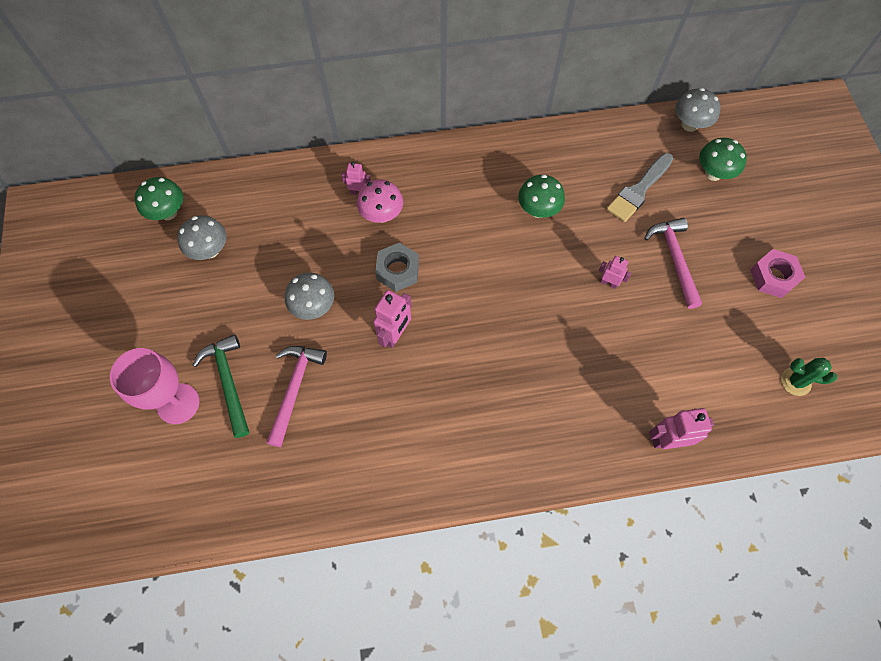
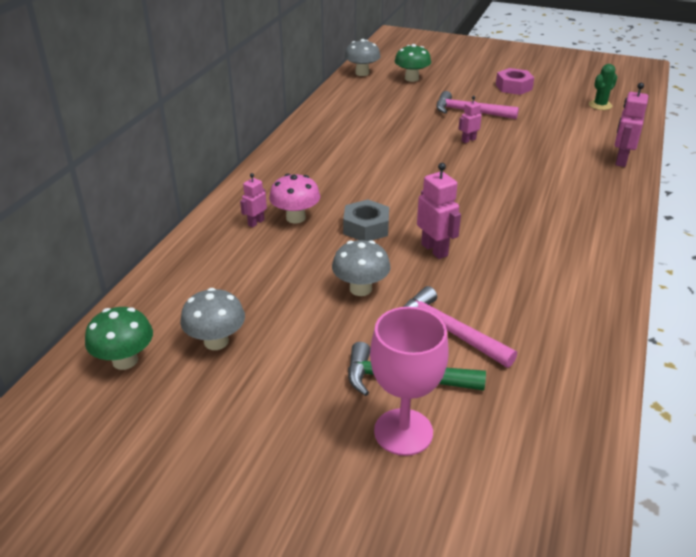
camera: 60 degrees left, 30 degrees down
(538, 210) = (373, 146): green mushroom -> none
(638, 190) = (397, 105): grey brush -> none

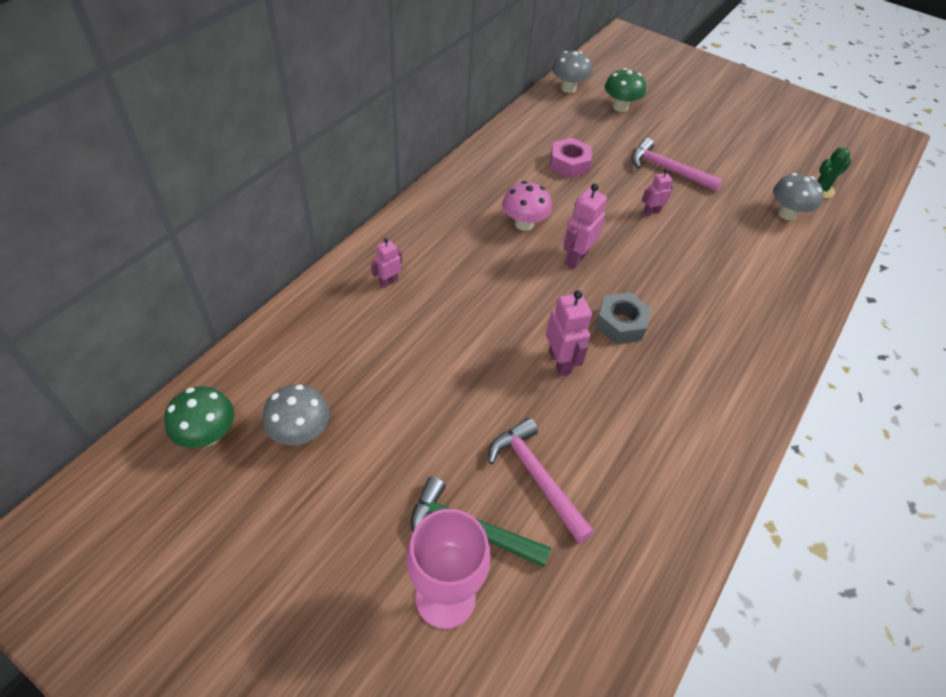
camera: 10 degrees right, 15 degrees up
(295, 218) = (430, 284): pink mushroom -> pink mushroom (524, 224)
(360, 289) = (465, 397): grey mushroom -> grey mushroom (787, 214)
(366, 227) = (498, 314): grey nut -> grey nut (620, 323)
(513, 87) = (730, 142): pink nut -> pink nut (569, 164)
(621, 160) = (813, 278): pink robot -> pink robot (576, 258)

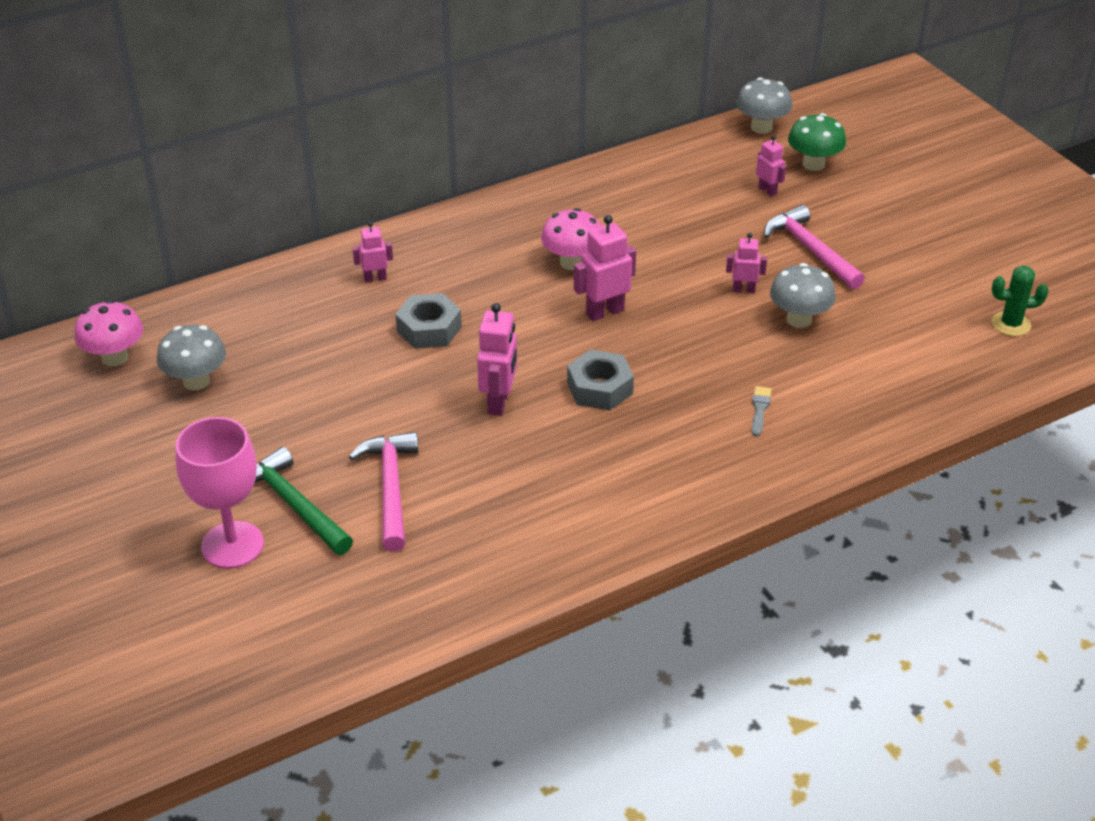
camera: 30 degrees right, 10 degrees down
(208, 435) = (115, 357): green mushroom -> pink mushroom
(461, 314) = (429, 329): none -> grey nut
(569, 164) = (684, 213): pink nut -> none
(607, 133) = (767, 190): none -> pink robot
(734, 303) = (759, 409): none -> grey brush
(787, 214) = (930, 338): grey mushroom -> grey mushroom (799, 319)

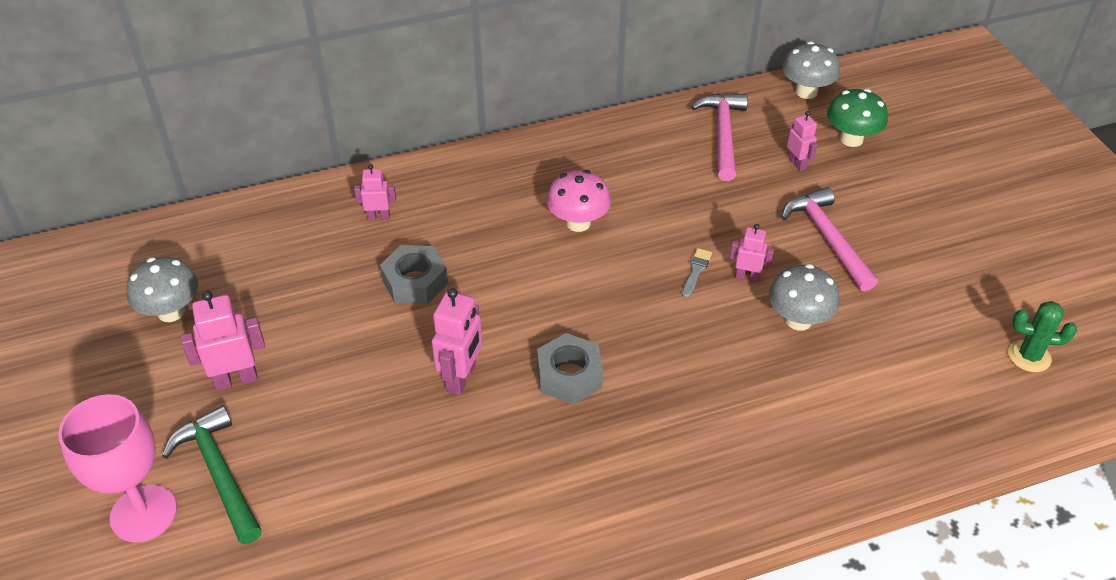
camera: 10 degrees right, 5 degrees up
(115, 357) = (103, 274): pink mushroom -> none
(391, 488) = (323, 467): pink hammer -> pink hammer (723, 134)
(604, 312) = (597, 285): pink robot -> pink robot (236, 380)
(759, 409) = (732, 425): grey brush -> grey brush (696, 271)

